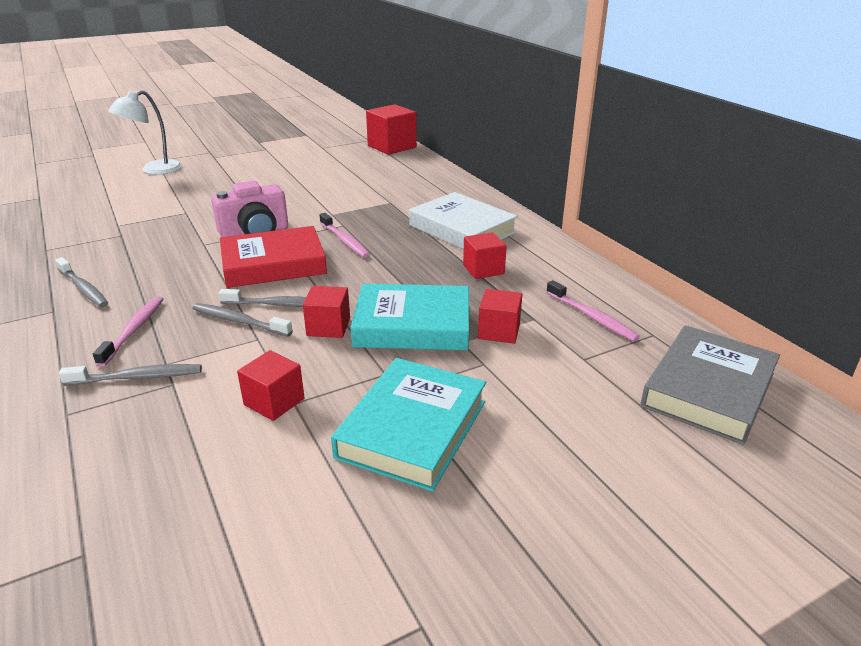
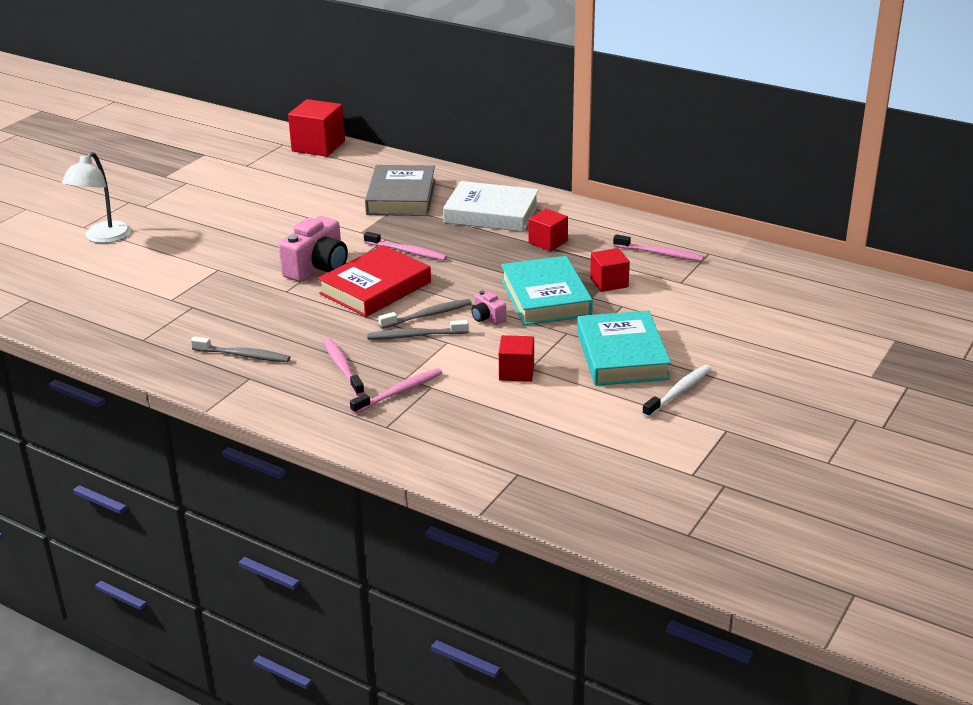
camera: 30 degrees left, 0 degrees up
(137, 377) = (399, 392): grey toothbrush -> pink toothbrush
(328, 327) = (487, 318): red cube -> pink camera
(412, 325) = (546, 297): turquoise book -> turquoise book turned 75 degrees counterclockwise
(424, 518) = (678, 392): none -> white toothbrush
(708, 390) = (768, 277): grey book -> grey book (401, 197)

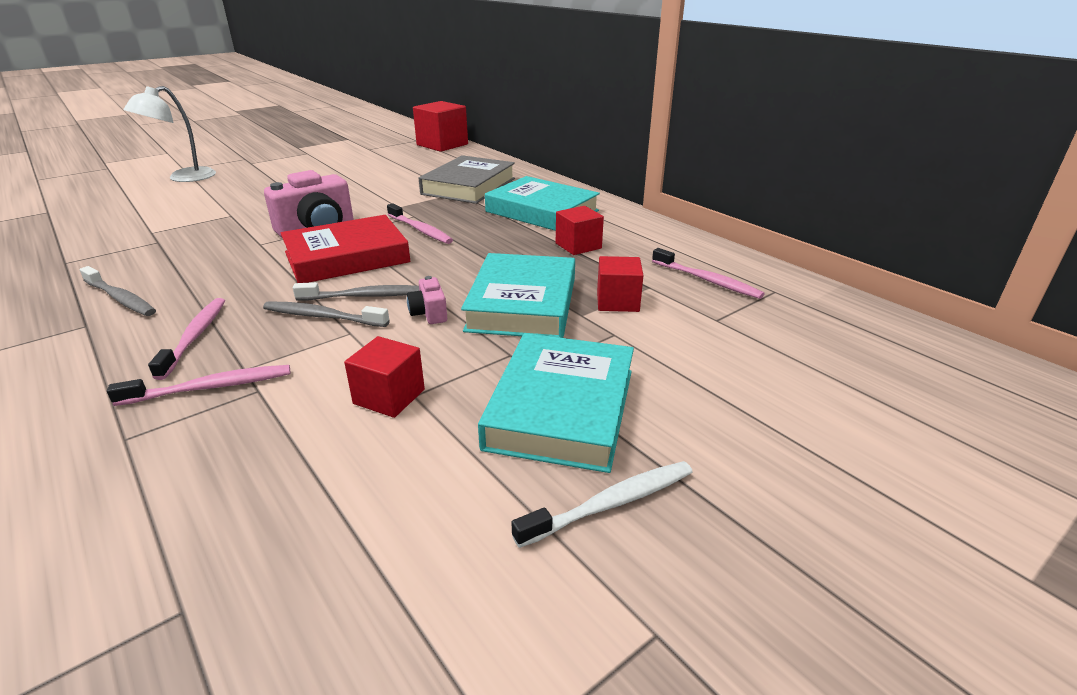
camera: 20 degrees right, 0 degrees up
(491, 213) = (541, 211): white book -> turquoise book

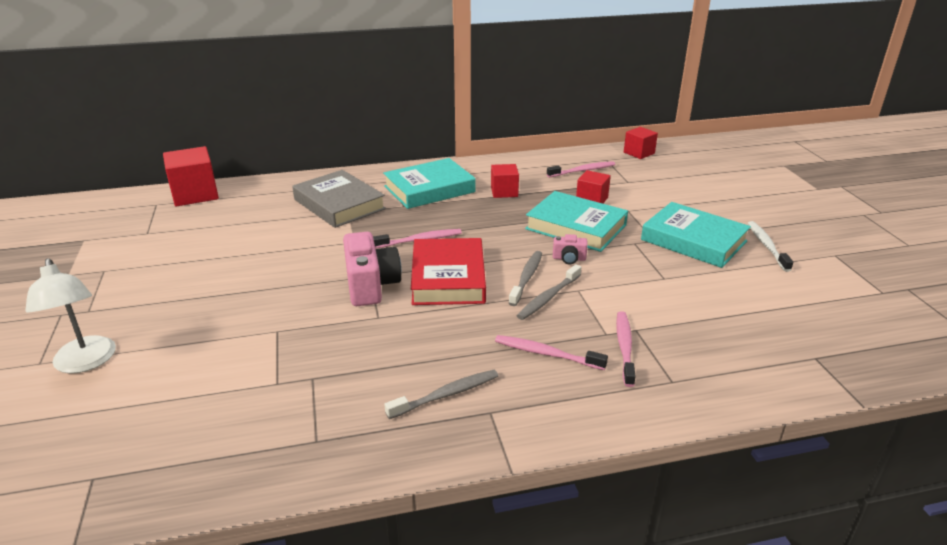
camera: 65 degrees left, 0 degrees up
(389, 396) = (663, 285): red cube -> red cube (639, 153)

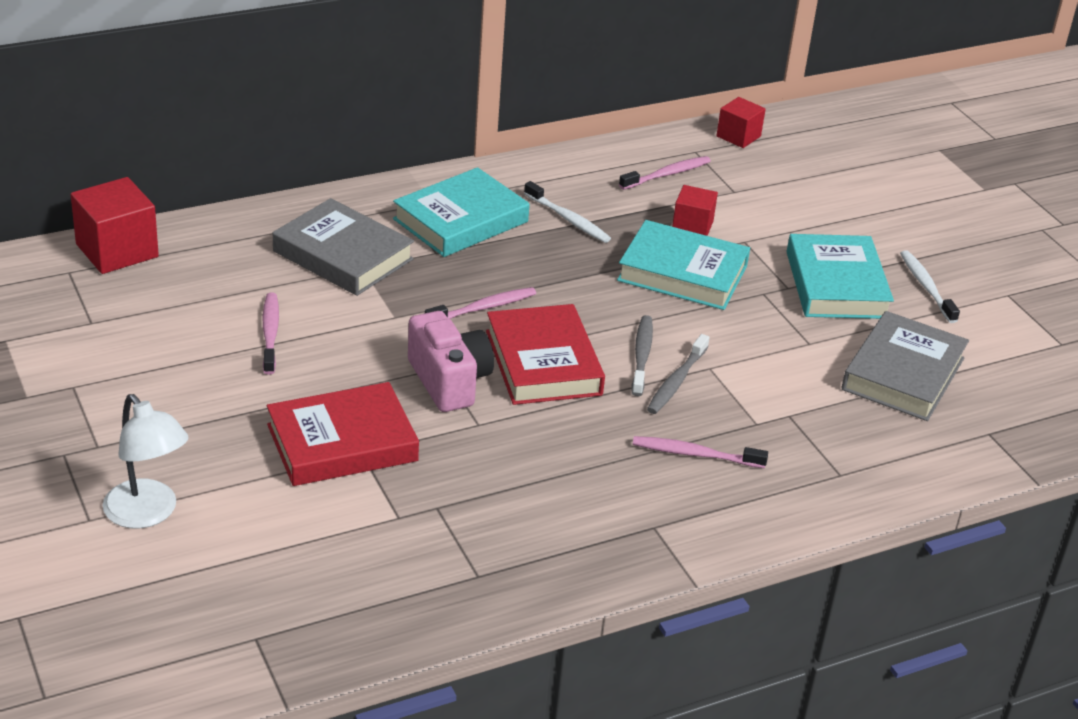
camera: 15 degrees left, 5 degrees up
(266, 322) = (342, 443): none -> red book
(446, 395) = (598, 512): grey toothbrush -> none
(504, 192) = (568, 219): red cube -> white toothbrush
(569, 259) = (686, 323): pink camera -> none
(624, 347) = (781, 439): pink toothbrush -> pink toothbrush (270, 333)
(693, 240) = (836, 285): turquoise book -> turquoise book turned 60 degrees clockwise
(740, 305) = (903, 374): none -> grey book

